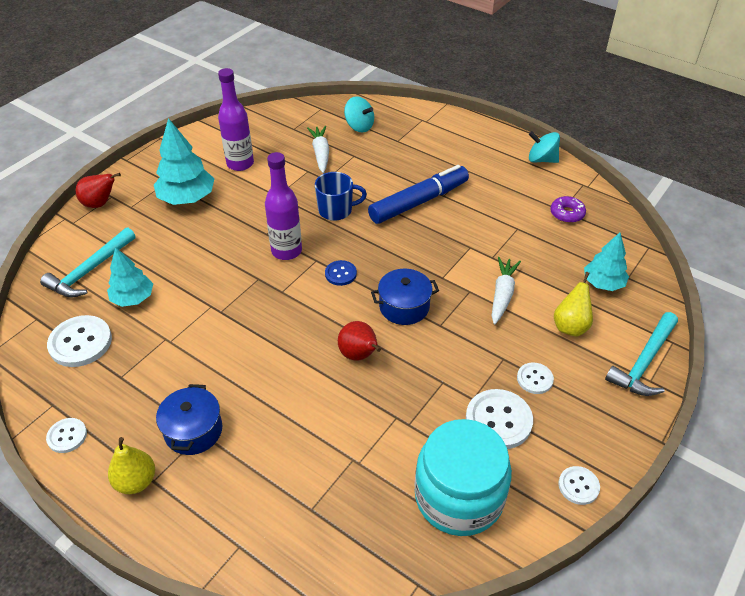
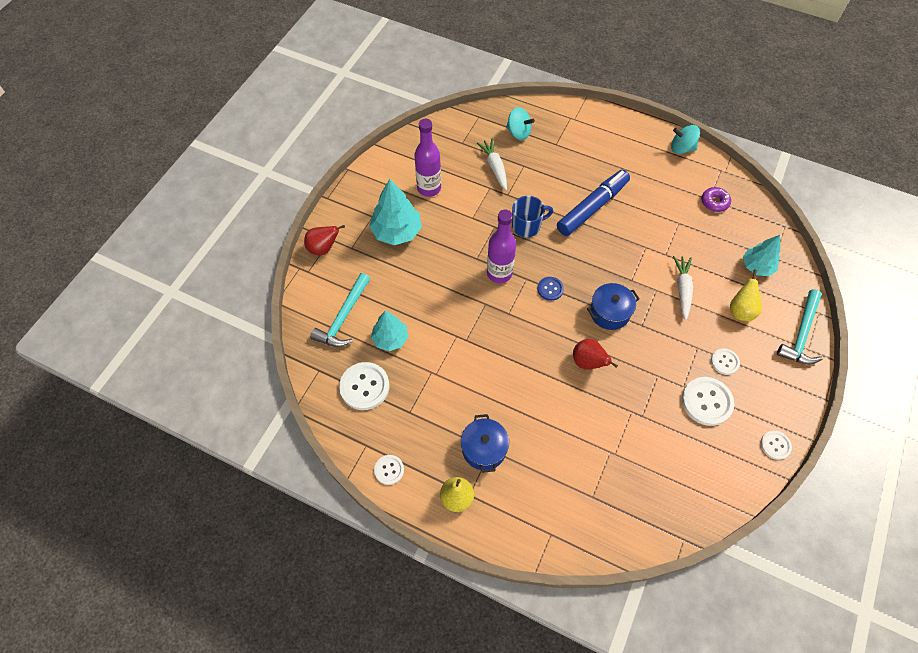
camera: 10 degrees left, 15 degrees up
(459, 496) = (694, 468): turquoise jar -> none

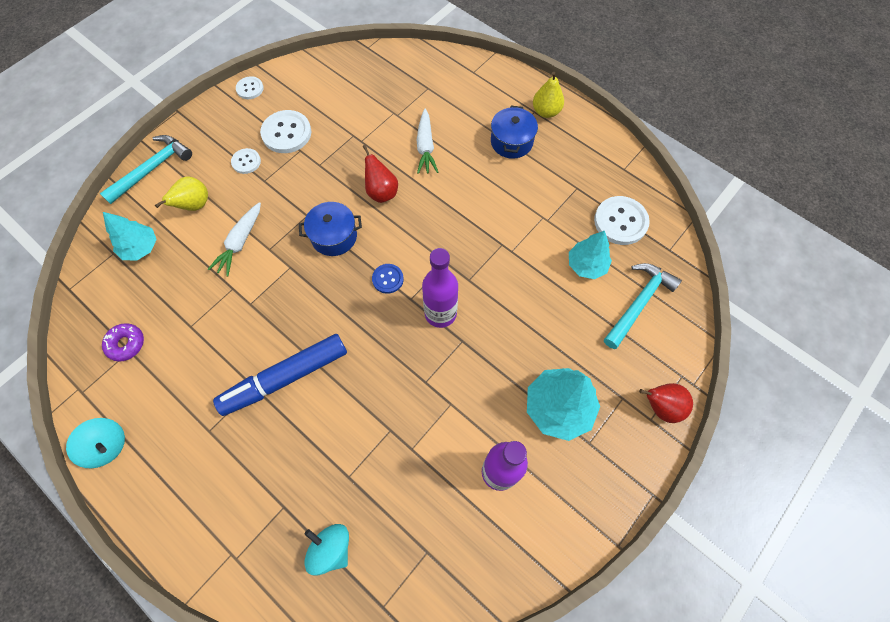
camera: 165 degrees left, 5 degrees up
(389, 470) = (604, 144): white button -> none
(494, 167) = (392, 485): white carrot -> white carrot (425, 147)
(527, 226) = (383, 371): blue mug -> none

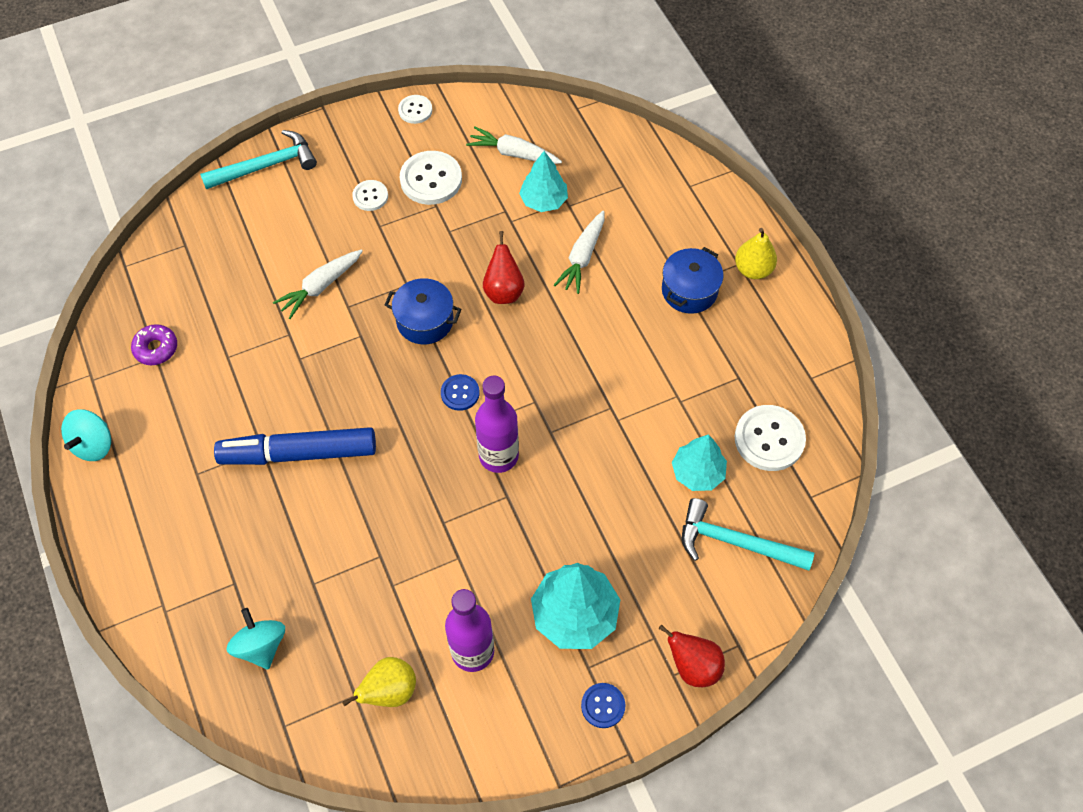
camera: 25 degrees right, 5 degrees down
(107, 446) = (93, 444): turquoise spinning top -> turquoise spinning top turned 60 degrees clockwise
(140, 248) = (215, 250): turquoise tree -> turquoise tree (544, 201)
(194, 205) = (292, 225): yellow pear -> yellow pear (389, 691)
(338, 93) = (513, 153): none -> white carrot
(615, 467) = (603, 706): none -> blue button
(639, 303) = (735, 542): turquoise hammer -> turquoise hammer turned 135 degrees counterclockwise

